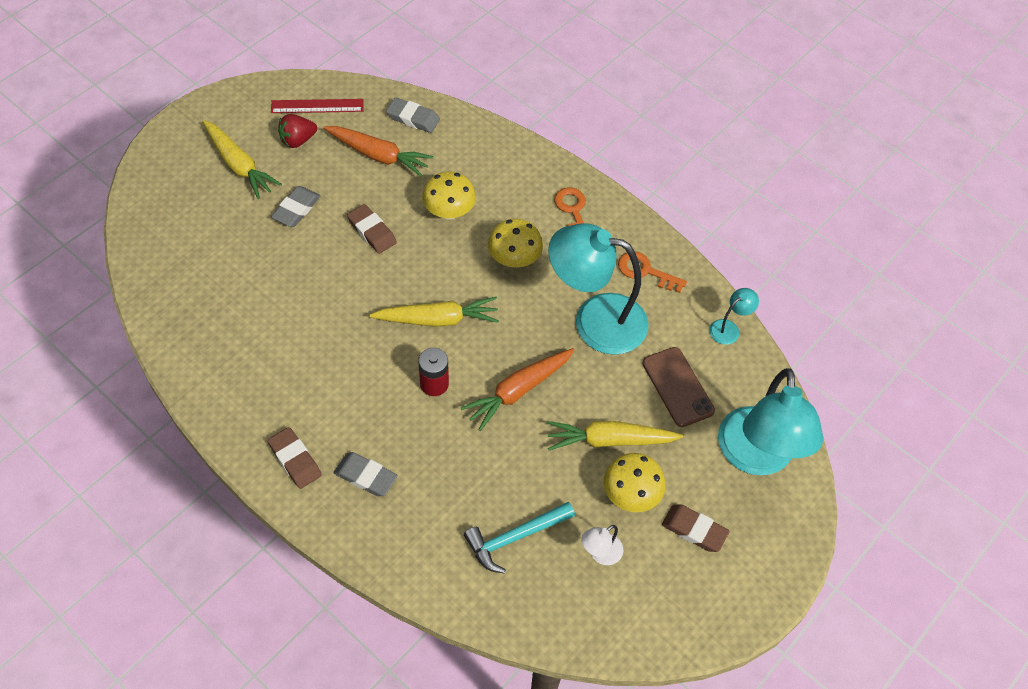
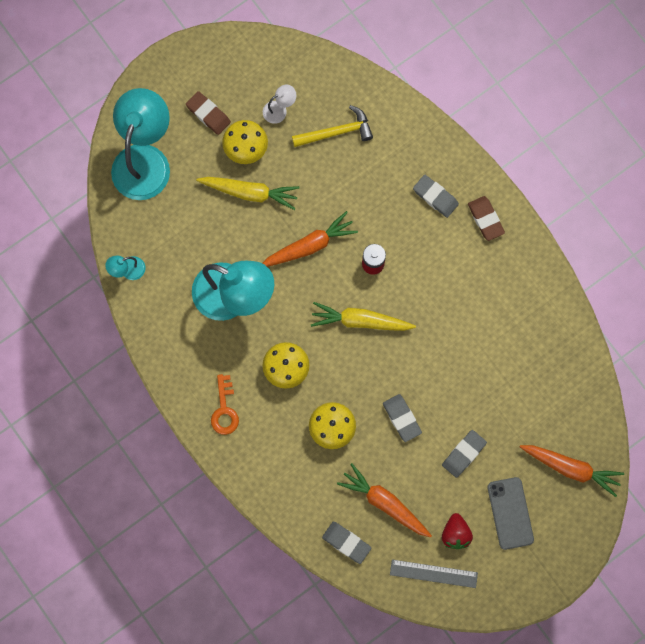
camera: 165 degrees left, 20 degrees up
(172, 213) = (571, 468): none -> orange carrot
(239, 165) = (510, 513): yellow carrot -> grey phone
(298, 140) = (455, 534): red strawberry -> red strawberry turned 105 degrees clockwise
(317, 106) = (433, 573): red ruler -> grey ruler
(372, 231) = (401, 418): brown eraser -> grey eraser
(515, 537) = (336, 132): turquoise hammer -> yellow hammer
(645, 271) = (179, 336): orange key -> none
(677, 387) = (185, 227): brown phone -> none

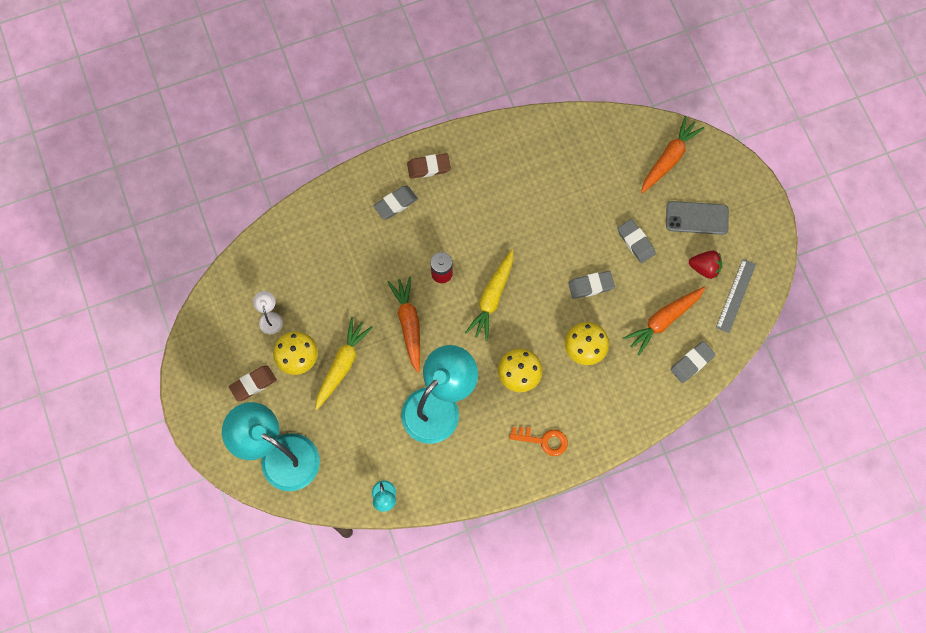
camera: 75 degrees left, 5 degrees down
(336, 132) = (308, 272): yellow hammer -> none

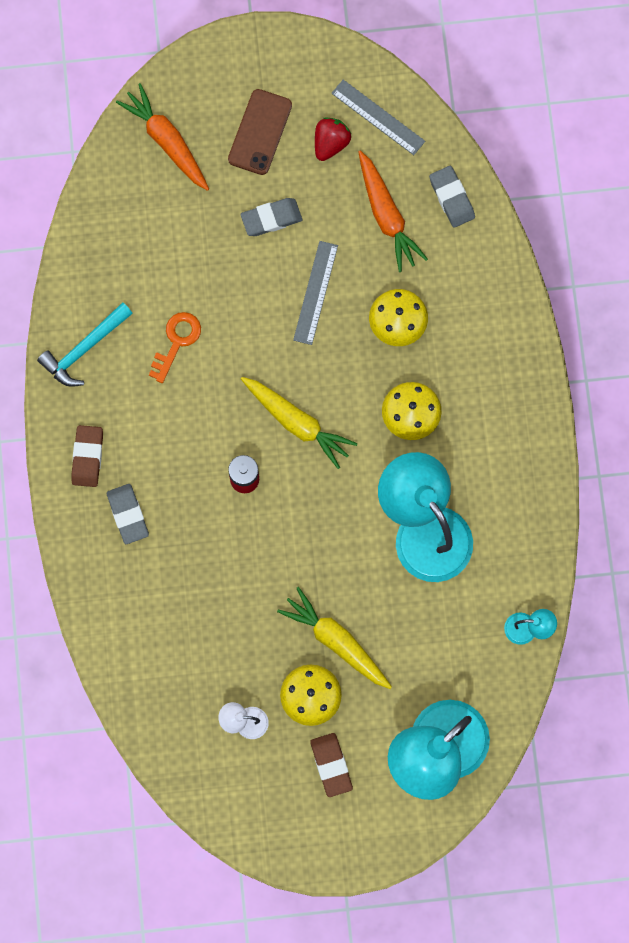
camera: 75 degrees left, 5 degrees up
(409, 324) = (304, 540): orange carrot -> none
(504, 145) = (84, 349): none -> turquoise hammer
(543, 440) = (504, 410): orange key -> orange key (176, 342)
(591, 286) = (315, 292): grey eraser -> grey ruler
(697, 218) = (260, 132): grey phone -> brown phone

